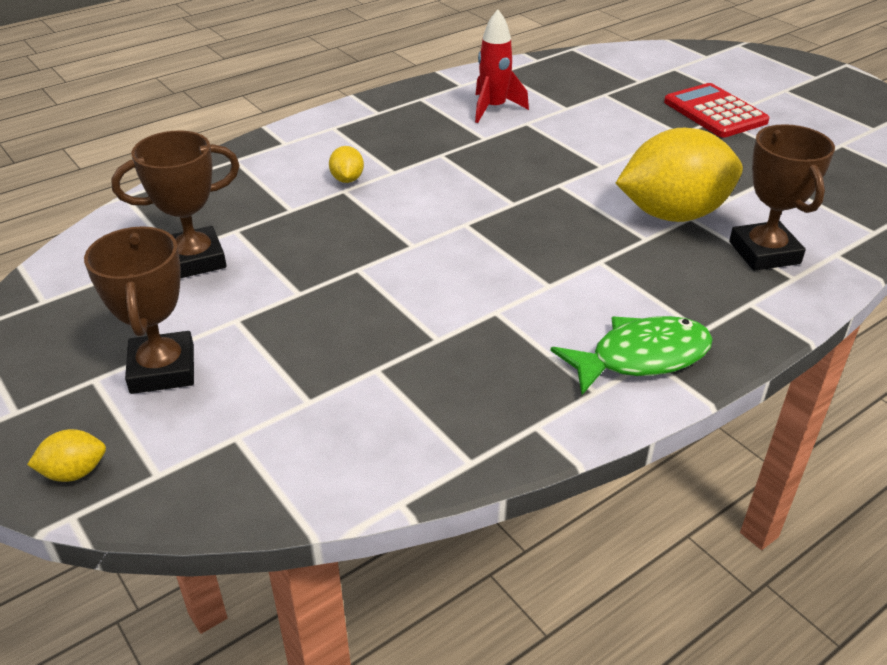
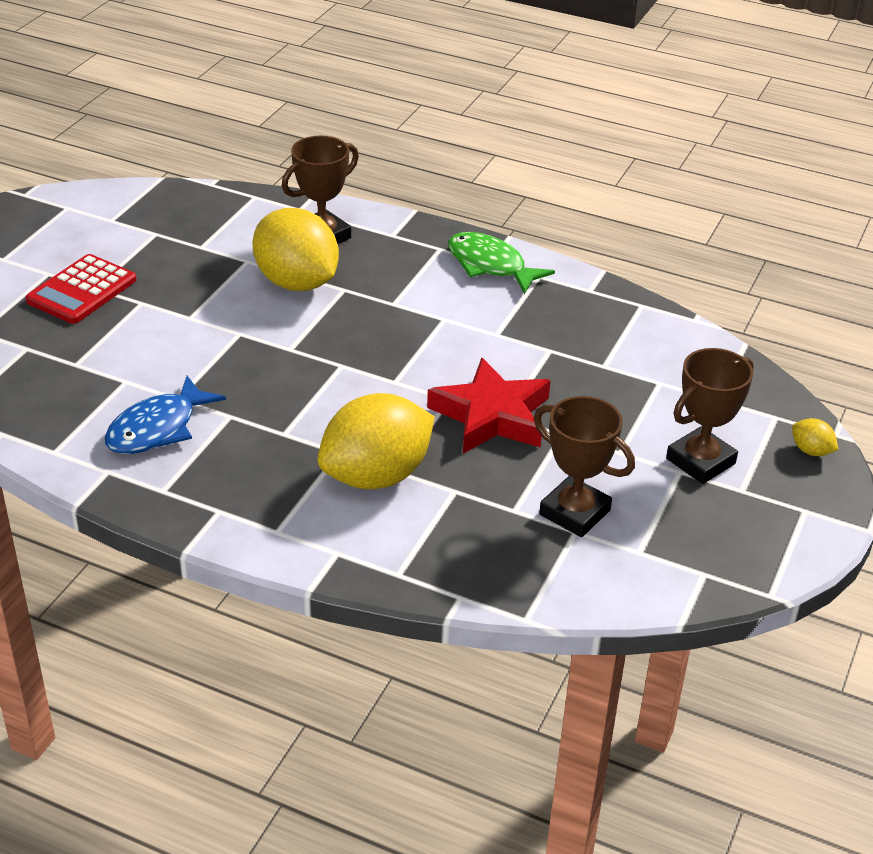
camera: 120 degrees left, 0 degrees up
(347, 179) = (376, 476): yellow lemon -> yellow lemon, size x2.46
(365, 261) = (492, 416): none -> red star
(493, 108) = (157, 428): red rocket -> blue fish

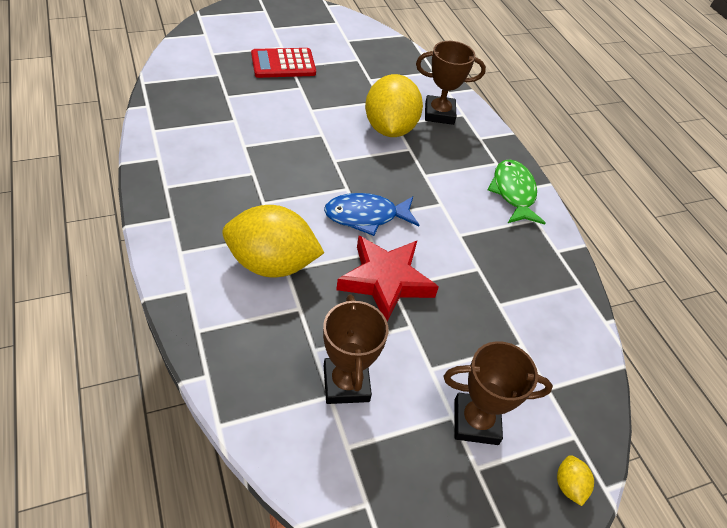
camera: 40 degrees right, 10 degrees up
(157, 428) = (211, 154): blue fish -> blue fish (366, 216)

